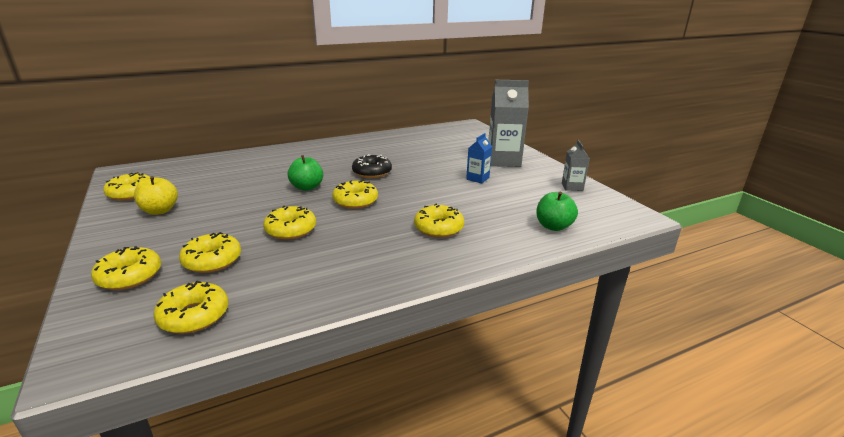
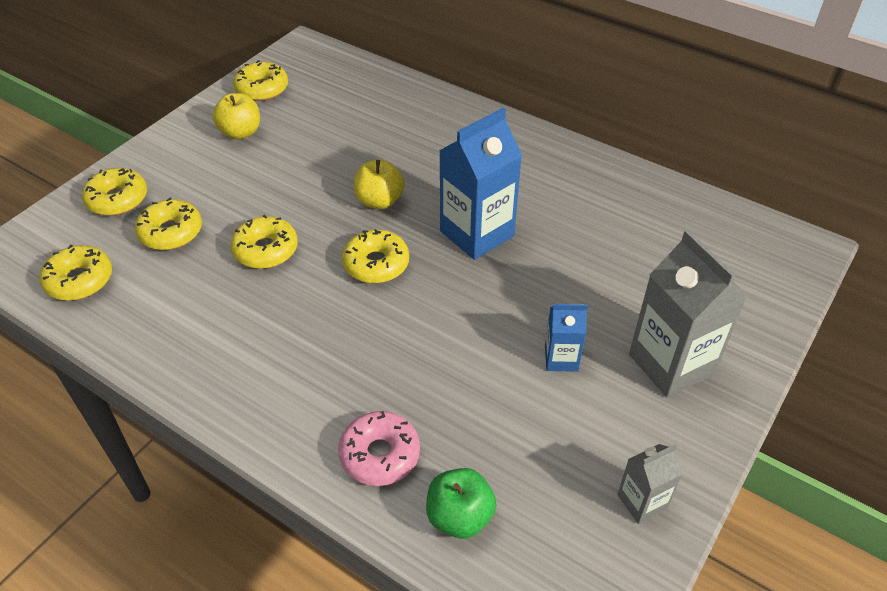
camera: 60 degrees right, 20 degrees up
(307, 187) = (379, 201): green apple -> yellow apple
(372, 172) = (477, 234): black donut -> blue carton
(438, 228) = (360, 381): yellow donut -> none
(497, 236) = (380, 455): none -> pink donut

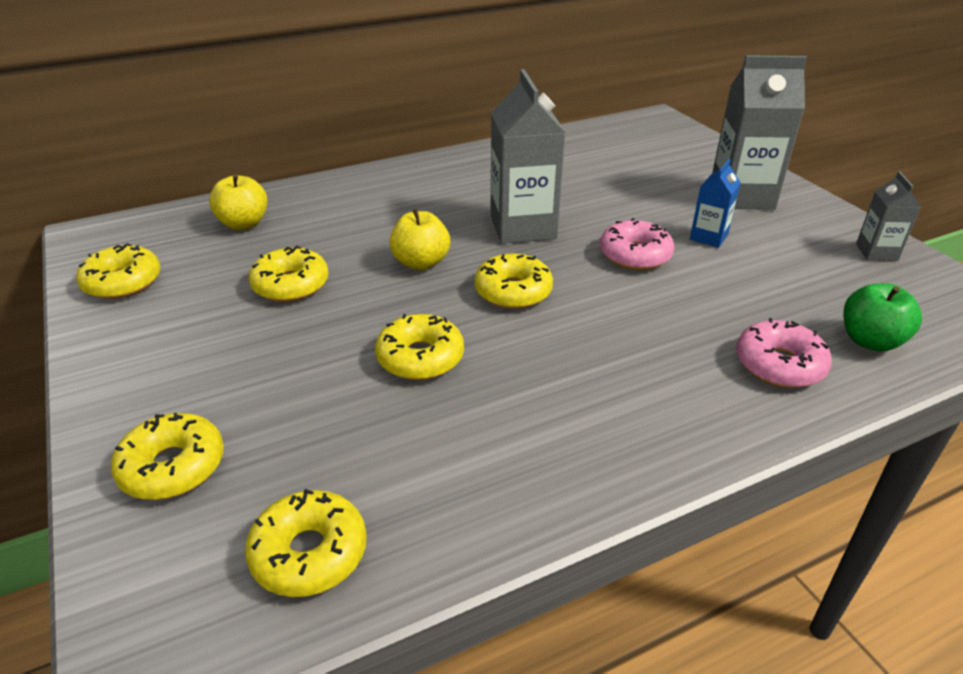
camera: 60 degrees left, 10 degrees down
(171, 232) = (305, 429): yellow donut -> yellow donut (291, 285)
(240, 132) = (183, 320): yellow apple -> yellow apple (243, 224)
(477, 234) = (523, 227): blue carton -> grey carton
(486, 317) = (635, 255): none -> pink donut

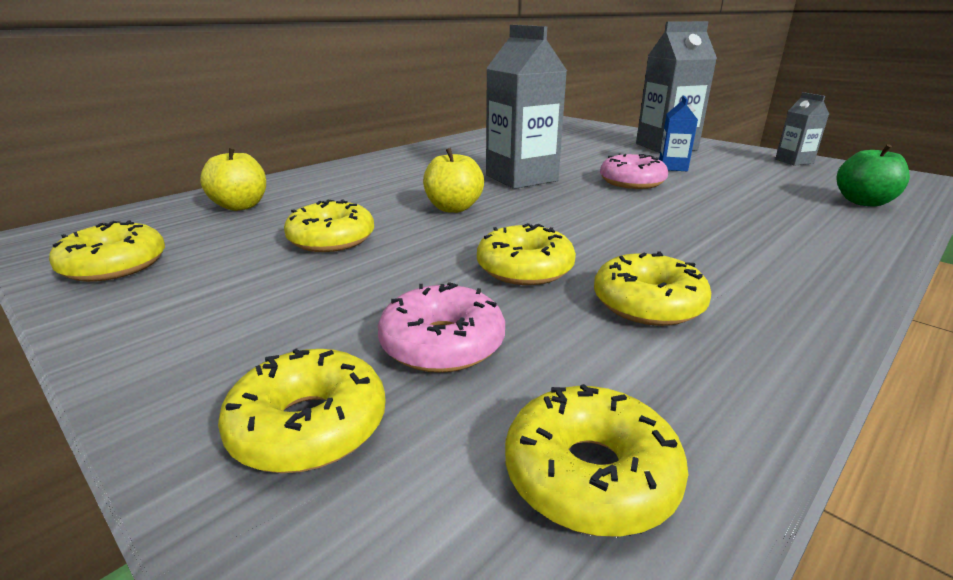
camera: 20 degrees left, 10 degrees down
(513, 291) = (559, 214): yellow donut -> yellow donut (648, 304)
(779, 365) = (826, 224): pink donut -> pink donut (442, 344)

